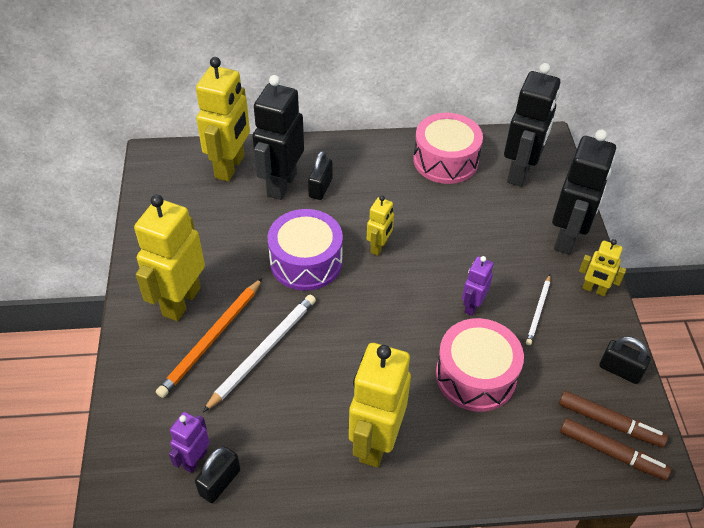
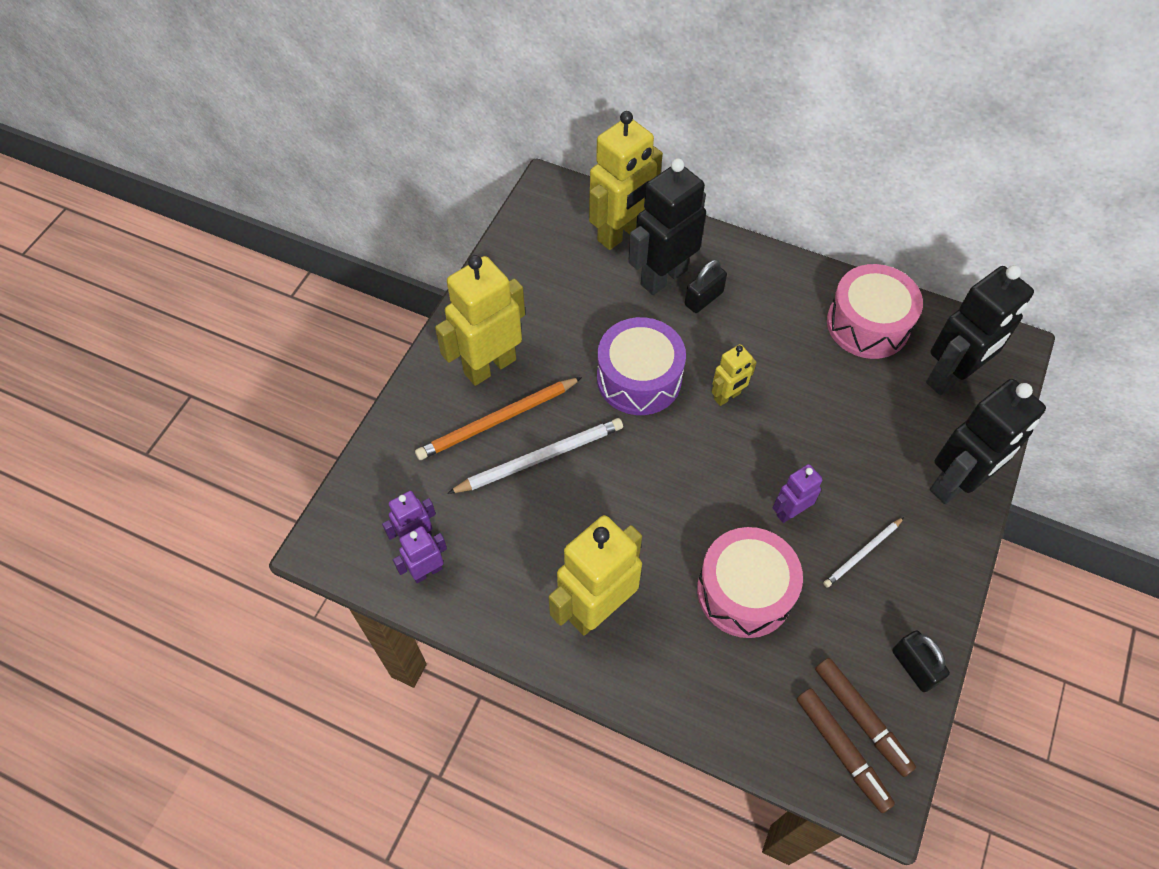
camera: 30 degrees right, 10 degrees up
(220, 482) = (427, 571): black padlock -> purple robot
(594, 290) = (946, 559): yellow robot -> none

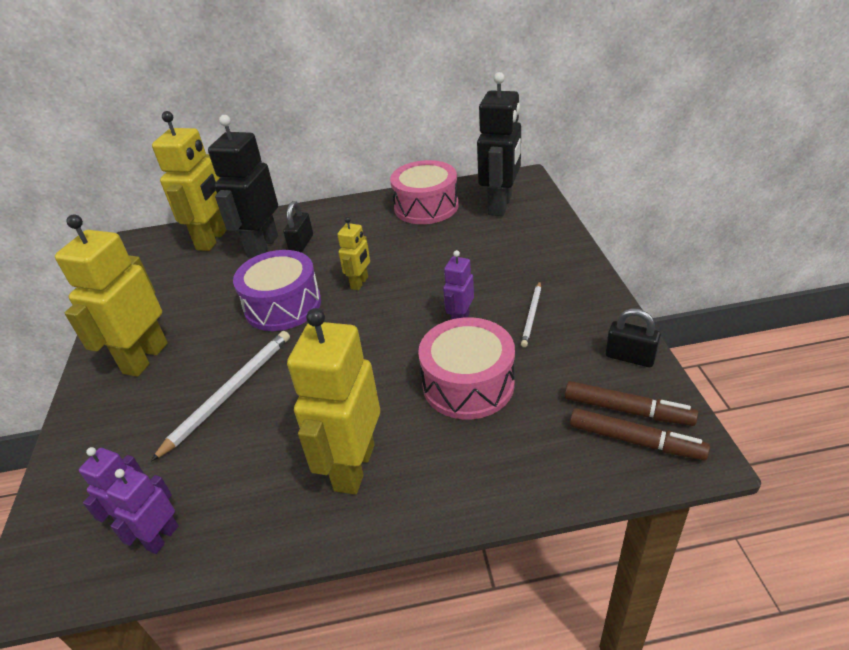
camera: 30 degrees left, 20 degrees down
(497, 421) = (173, 389): orange pencil -> none
(955, 483) = (554, 250): black robot -> none

